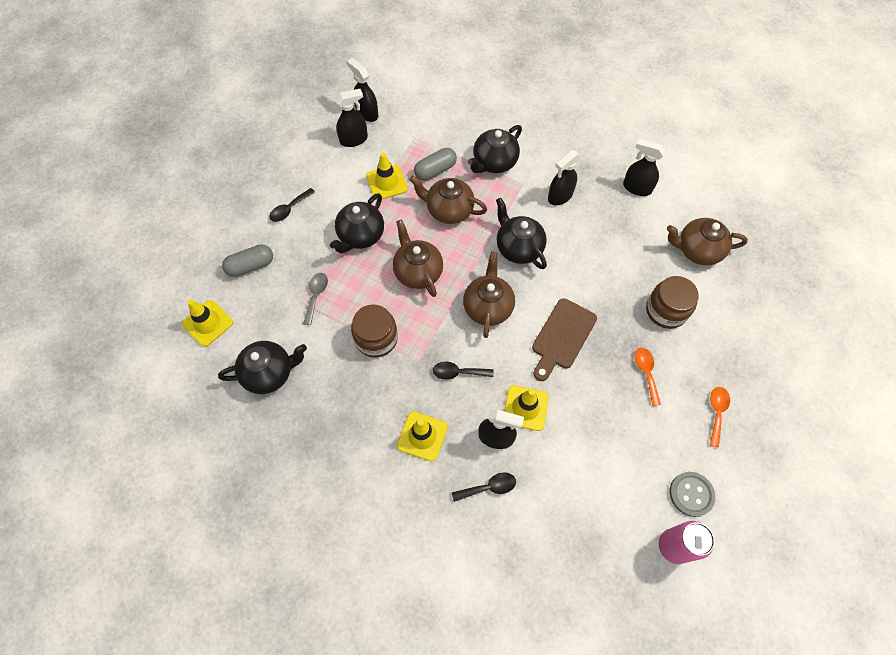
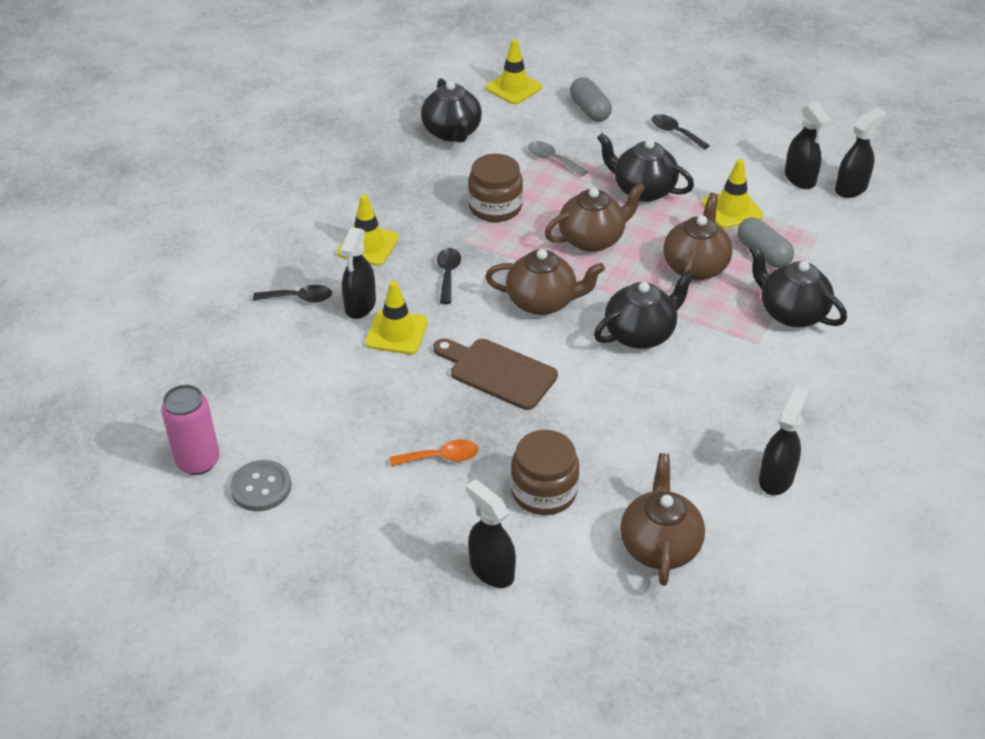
camera: 90 degrees right, 20 degrees down
(316, 295) = (552, 159): grey spoon -> grey spoon turned 150 degrees counterclockwise
(489, 487) = (299, 298): black spoon -> black spoon turned 75 degrees counterclockwise
(560, 196) = (741, 382): black spray bottle -> black spray bottle (491, 570)
(716, 412) = (375, 532): orange spoon -> none

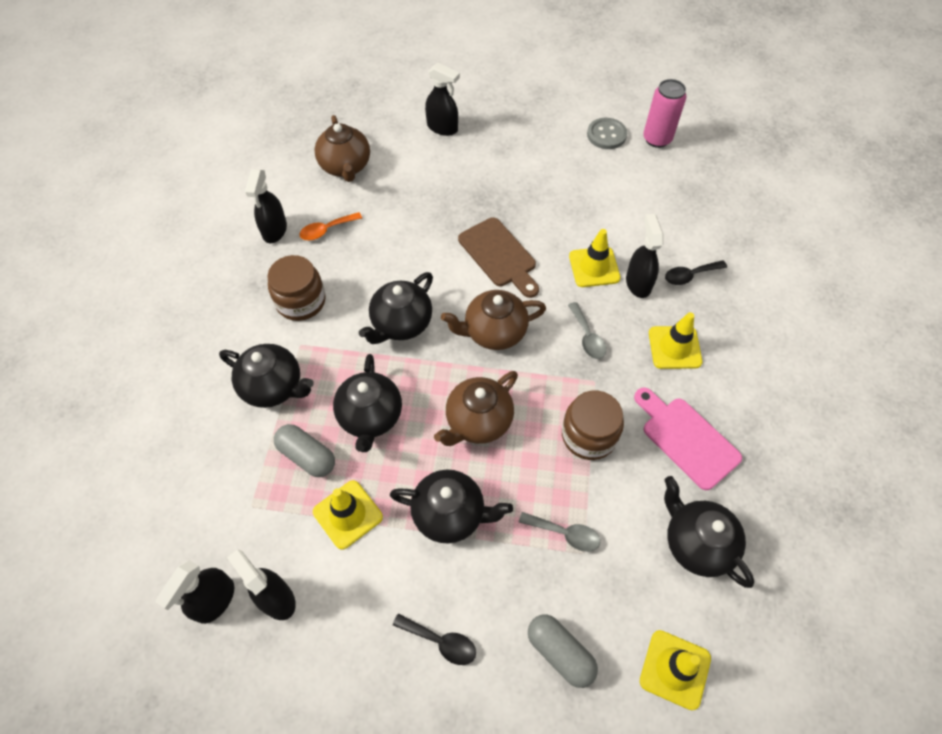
camera: 160 degrees right, 15 degrees up
(411, 185) = (686, 439): none -> pink cutting board
(441, 457) = (507, 183): orange spoon -> orange spoon (326, 230)
(448, 274) = (587, 337): black spoon -> grey spoon
(498, 372) = (499, 255): brown cutting board -> brown cutting board turned 45 degrees clockwise
(544, 491) = (430, 179): brown jar -> brown jar (301, 301)
(695, 266) = (370, 417): brown teapot -> black teapot

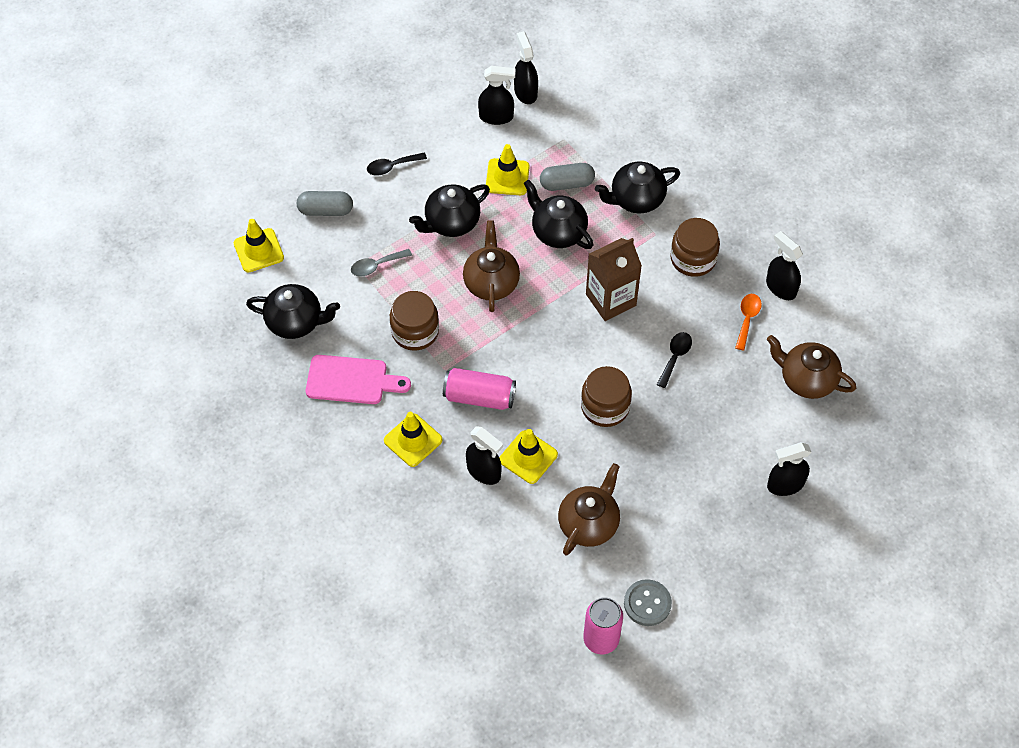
camera: 135 degrees right, 0 degrees up
(401, 324) = (611, 300): black teapot -> brown carton
(494, 332) = (544, 346): brown teapot -> brown teapot (589, 523)
(499, 255) = (605, 407): brown cutting board -> brown jar
(587, 337) = (479, 397): grey spoon -> pink can
(690, 275) = (452, 512): black spoon -> black spoon (675, 357)

